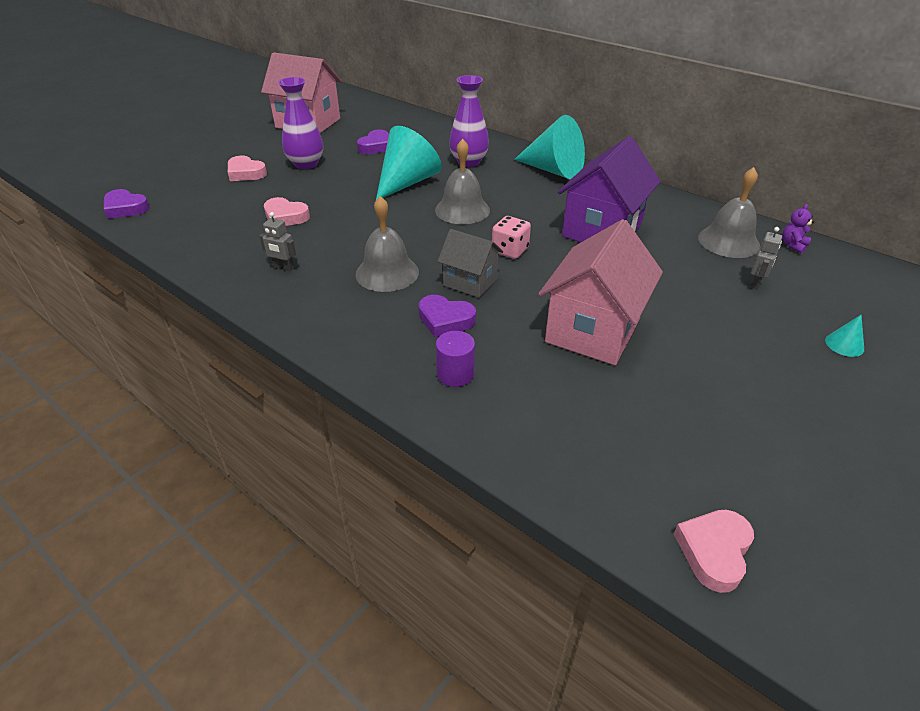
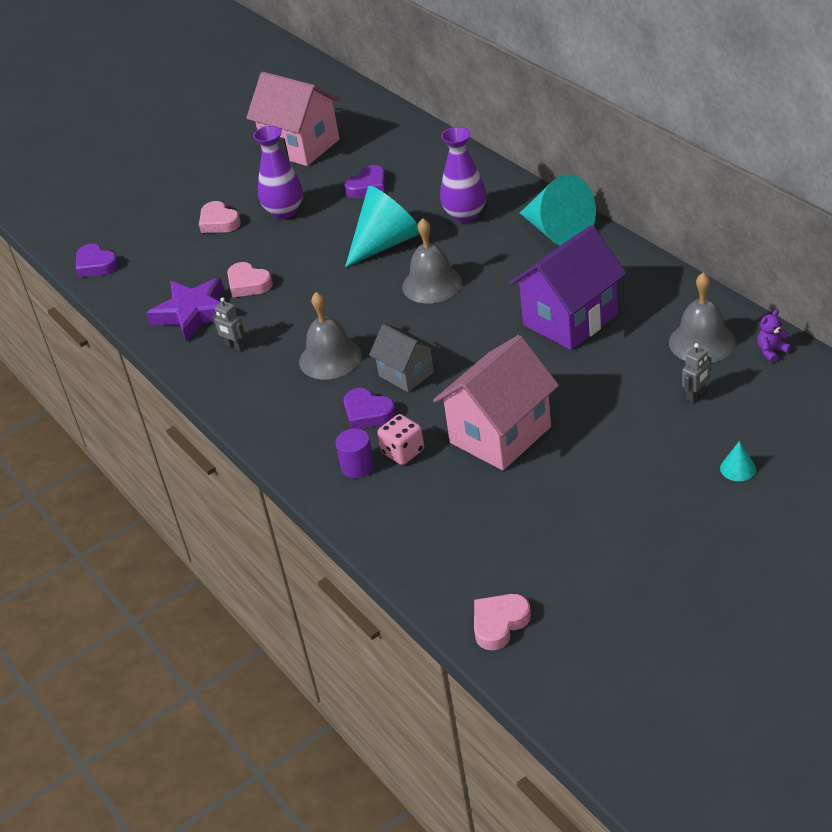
camera: 20 degrees right, 0 degrees up
(234, 242) = (193, 313): none -> purple star
(510, 250) = (460, 339): pink dice -> pink dice (403, 452)

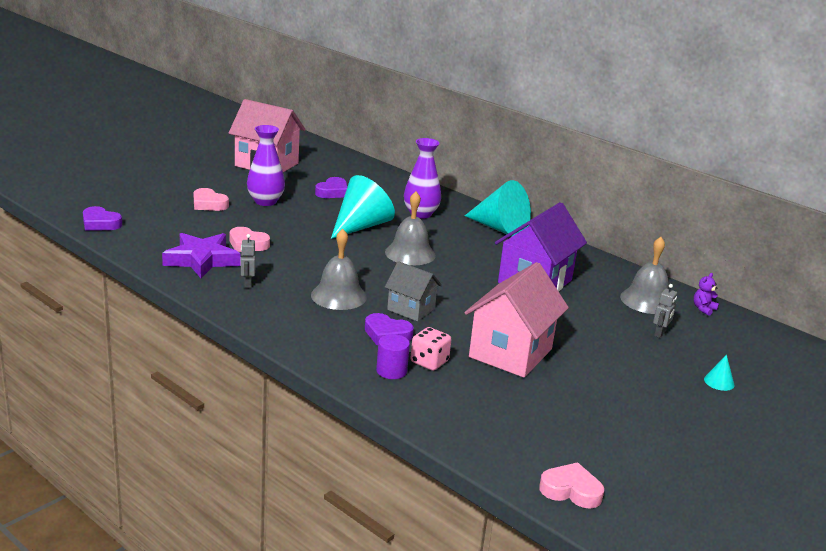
camera: 20 degrees left, 15 degrees down
(234, 346) = (247, 283): grey robot -> grey robot turned 60 degrees clockwise
(499, 624) = (571, 490): pink heart -> pink heart turned 75 degrees clockwise

